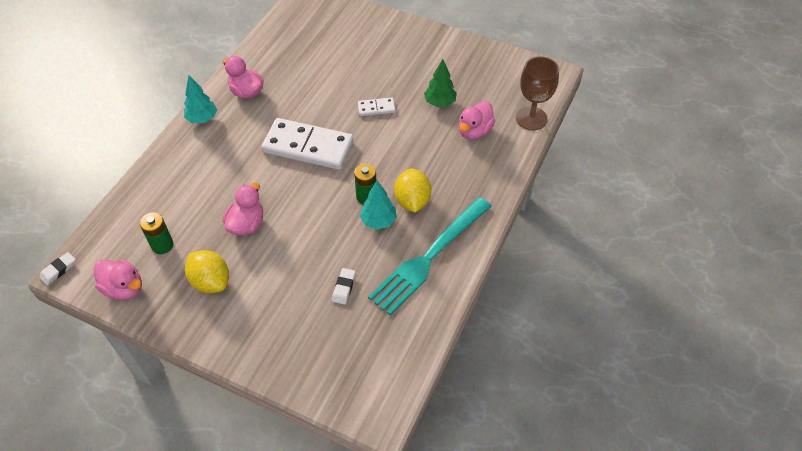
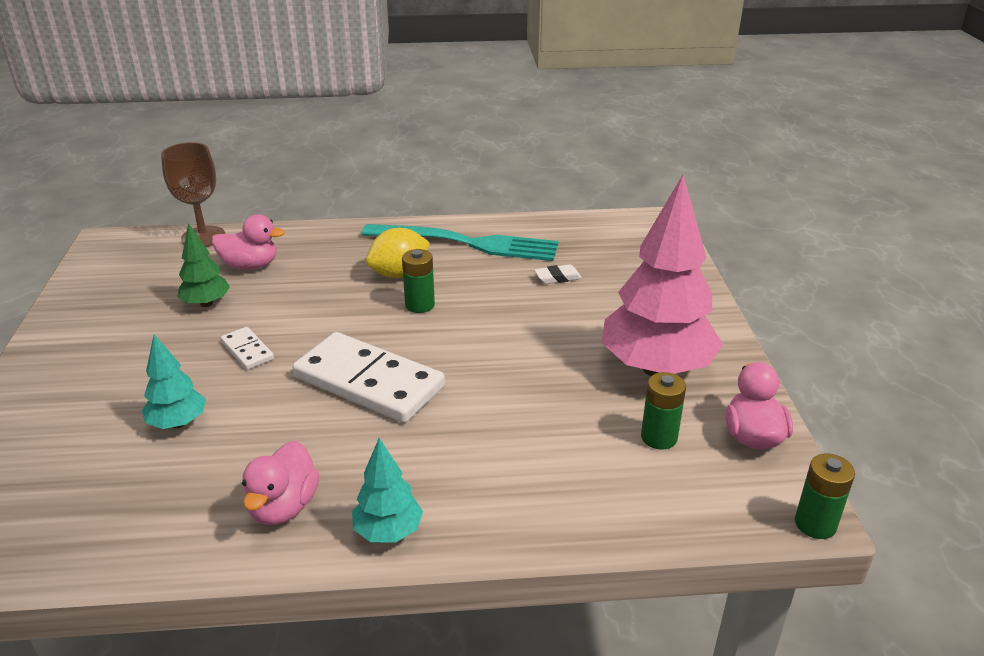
camera: 120 degrees left, 20 degrees down
(58, 270) = (815, 524): white eraser -> green battery
(211, 281) = (656, 368): yellow lemon -> pink tree
(246, 224) = (549, 378): pink duck -> none
(308, 146) = (368, 382): white domino -> white domino turned 45 degrees counterclockwise
(378, 221) = (449, 286): turquoise tree -> turquoise tree (178, 423)

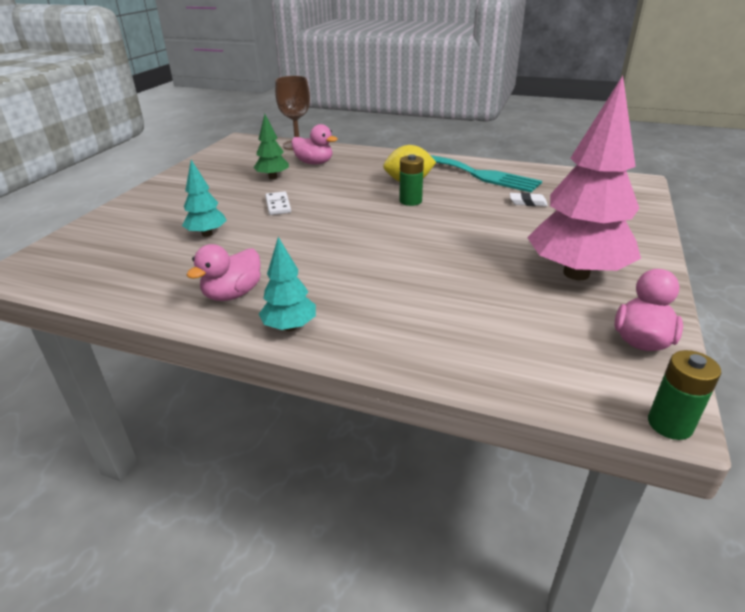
camera: 25 degrees right, 0 degrees up
(368, 382) = (342, 237): white domino -> none
(659, 437) = (549, 320): green battery -> none

